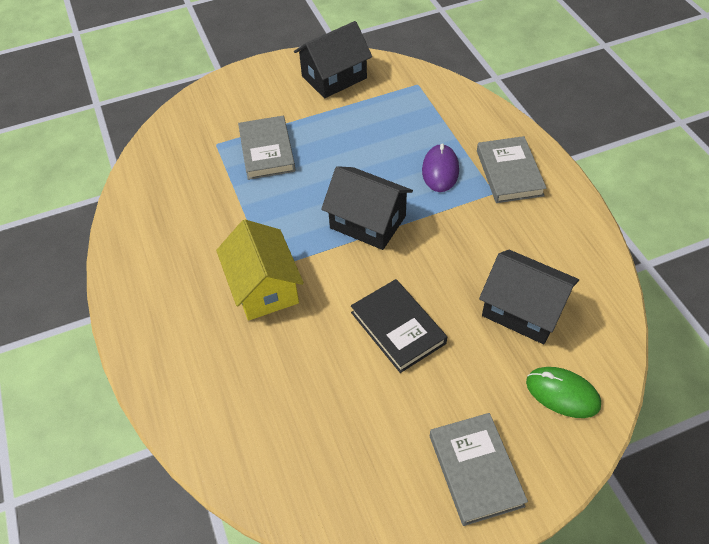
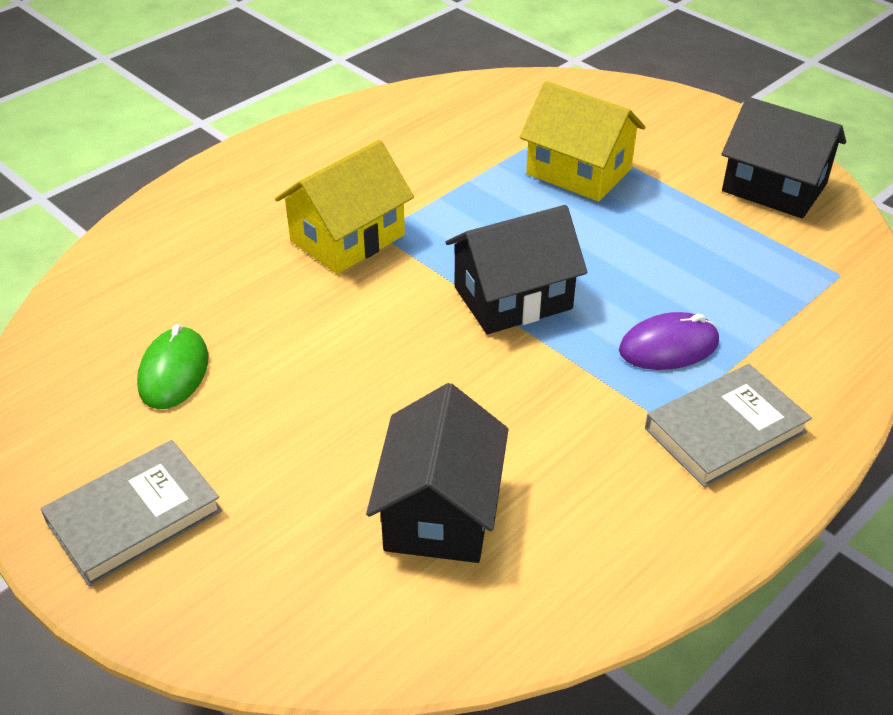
camera: 65 degrees right, 10 degrees down
(267, 151) = (578, 171): grey book -> yellow house
(368, 222) = (513, 298): black house -> black house turned 60 degrees clockwise
(398, 328) = (340, 377): black book -> none
(562, 393) = (298, 595): green mouse -> green mouse (174, 372)

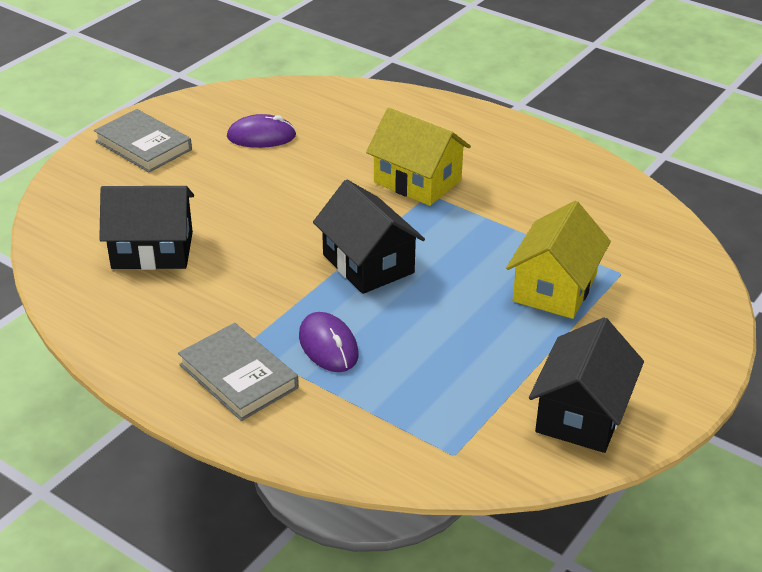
camera: 80 degrees right, 5 degrees down
(174, 372) = (261, 136): green mouse -> purple mouse

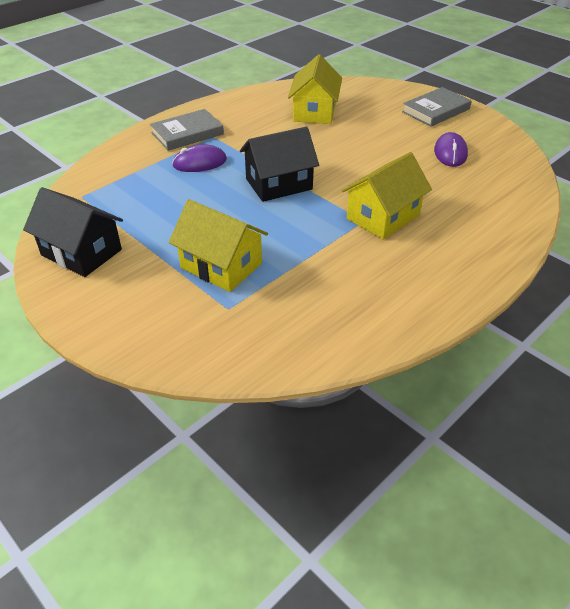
camera: 100 degrees right, 5 degrees up
(152, 250) = (314, 112): black house -> yellow house

